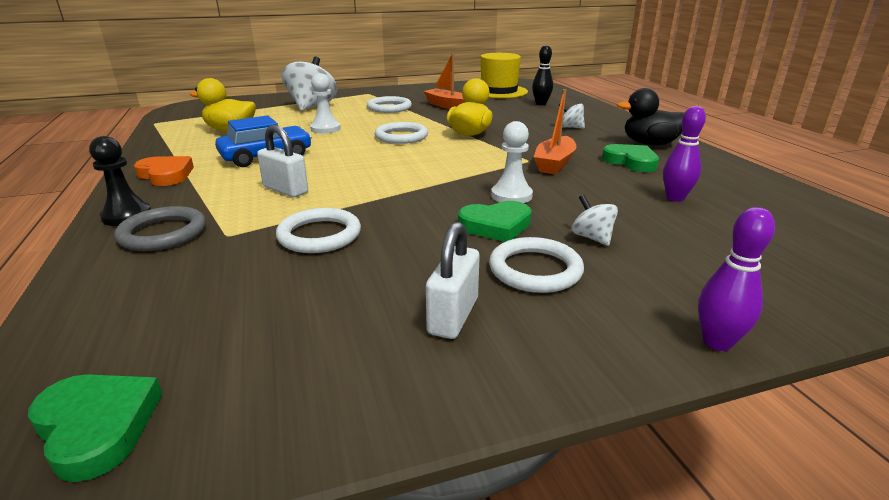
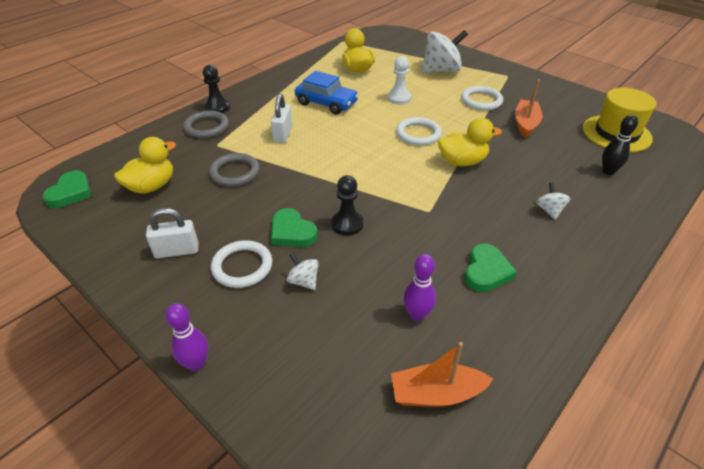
camera: 60 degrees right, 15 degrees up
(166, 175) = (272, 89): orange heart -> none
(244, 311) = (152, 186): none -> yellow duck
(319, 235) = (235, 172): white ring -> grey ring
(511, 195) = (347, 224): white pawn -> black pawn
(554, 163) = (435, 226): orange boat -> orange boat (436, 393)
(592, 238) = (303, 281): white spinning top -> white spinning top turned 75 degrees counterclockwise
(650, 144) = (558, 275): black duck -> none

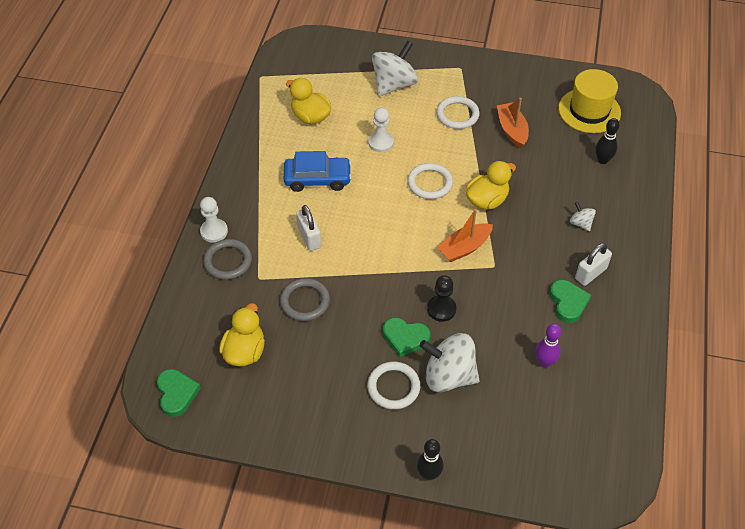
camera: 30 degrees left, 10 degrees up
(177, 251) = (330, 400): white padlock -> white padlock (590, 273)
(196, 363) = (429, 474): purple bowling pin -> black bowling pin
(217, 107) = (214, 231): black pawn -> white pawn
(303, 281) = (449, 376): white spinning top -> white spinning top, size x2.12
(436, 393) = (591, 411): orange boat -> orange boat (464, 248)

